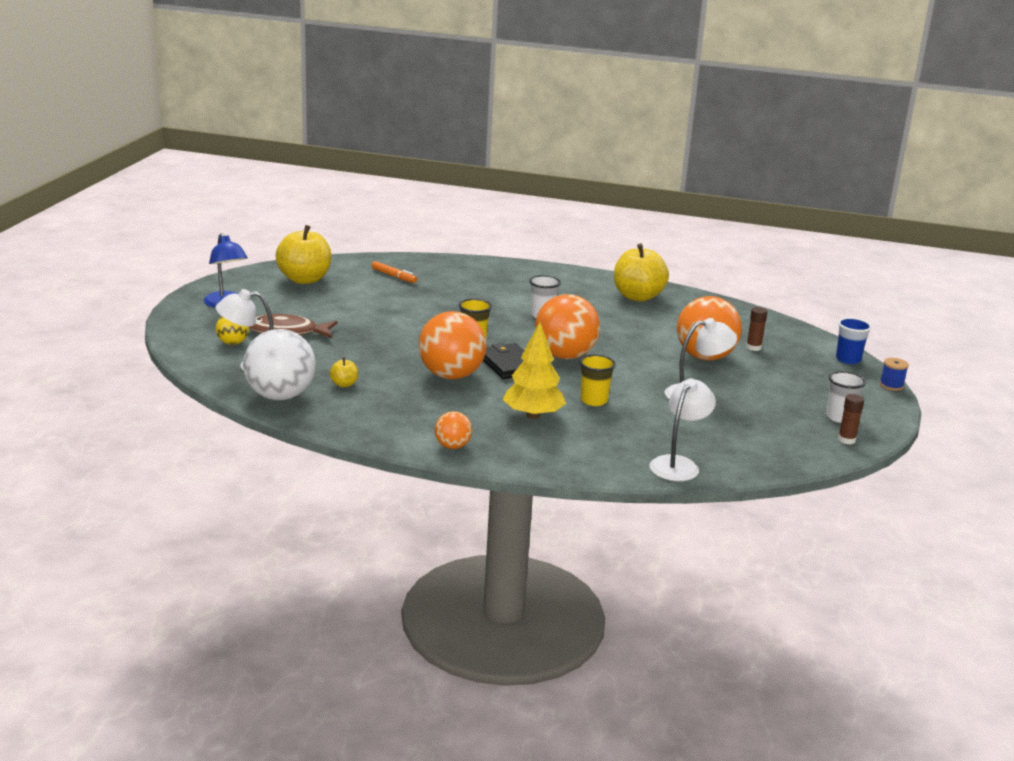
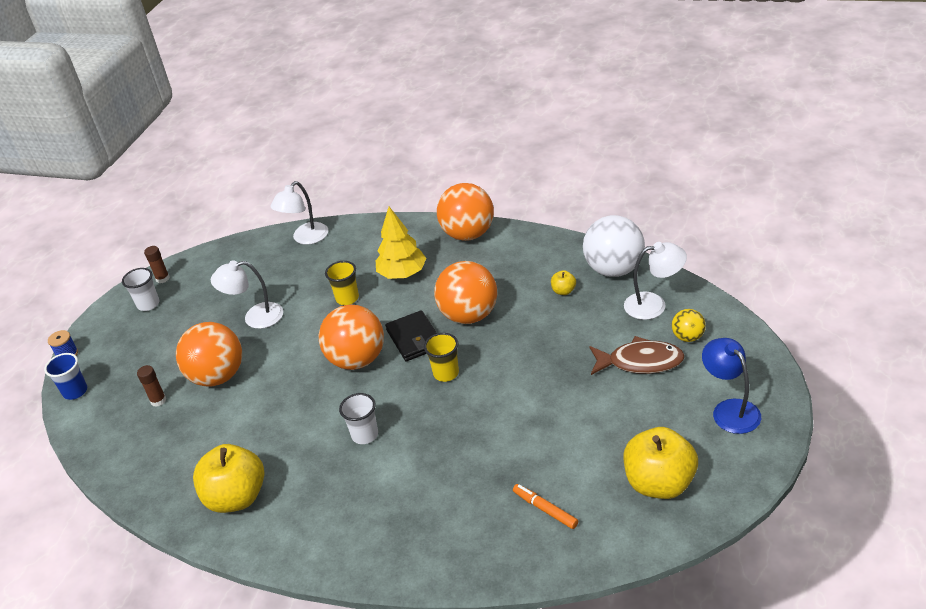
camera: 170 degrees left, 15 degrees up
(452, 446) = (468, 234): orange ball -> orange ball, size x2.00

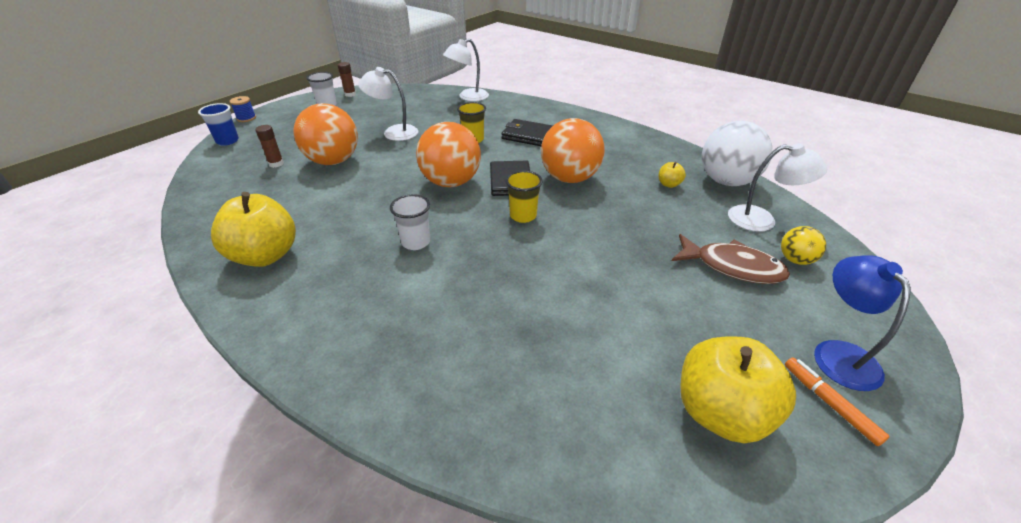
camera: 15 degrees right, 0 degrees up
(402, 274) = (528, 136): yellow tree -> black wallet
(468, 234) = (598, 125): orange ball -> none
(545, 509) = (559, 388): orange marker -> orange marker (829, 403)

